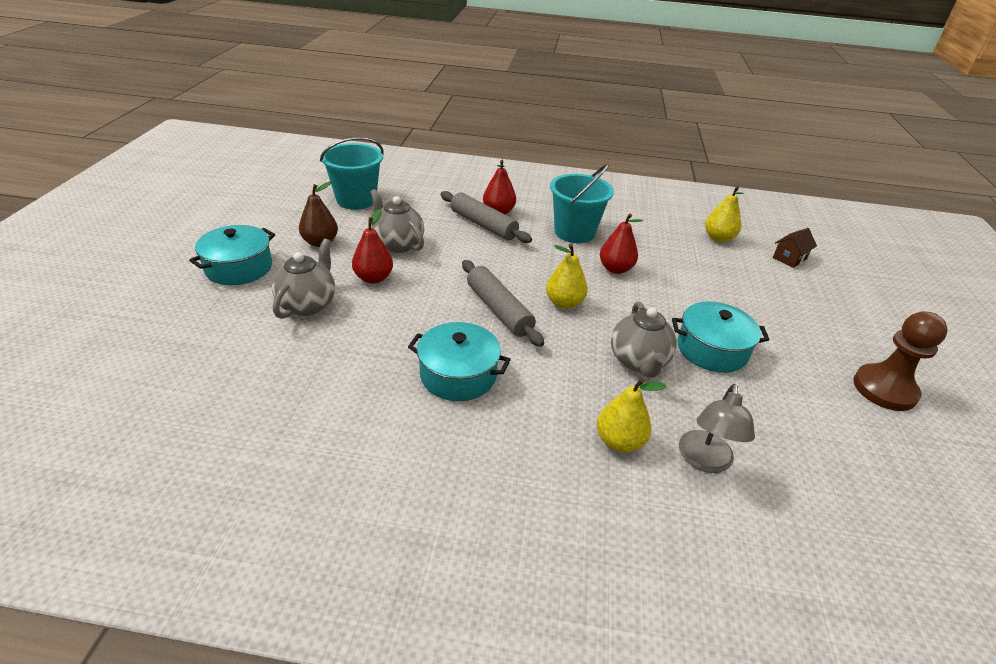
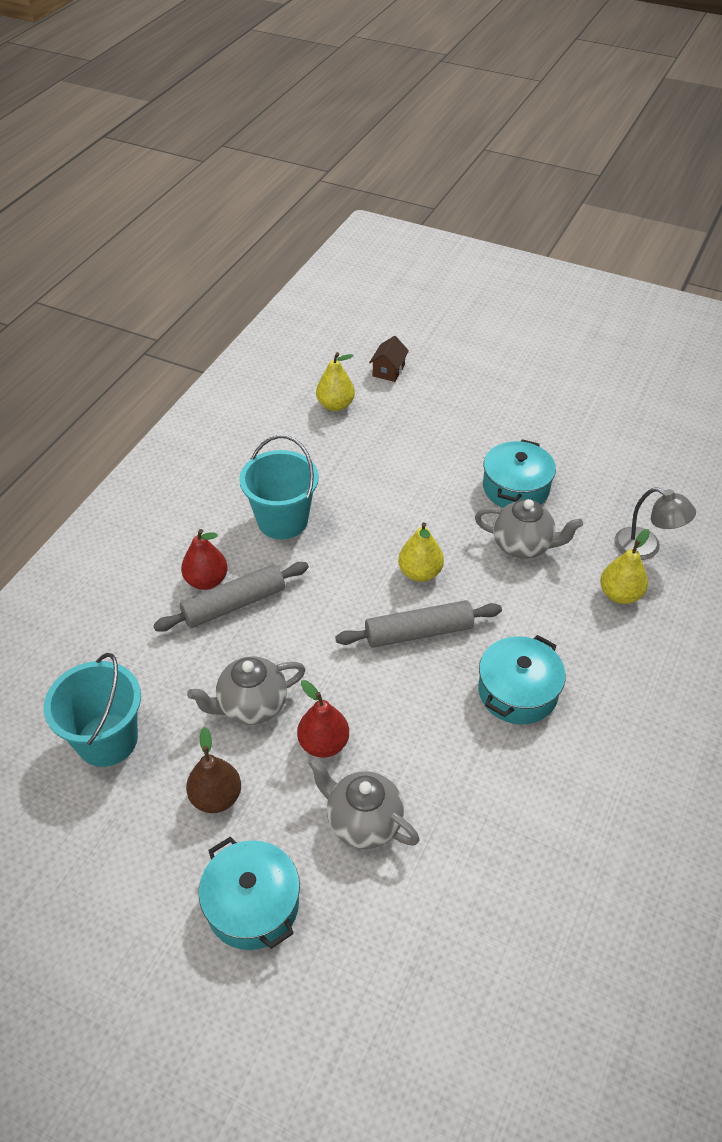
camera: 70 degrees left, 10 degrees up
(615, 269) = (369, 510): red pear -> none
(789, 258) = (388, 370): brown house -> brown house turned 45 degrees clockwise
(884, 389) = (583, 405): brown pawn -> none

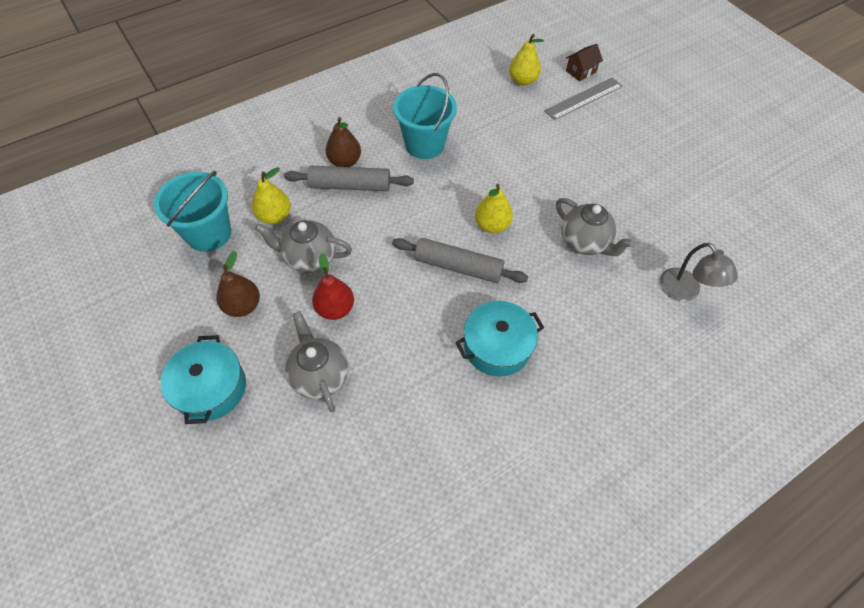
camera: 30 degrees right, 10 degrees up
(206, 581) = (345, 162): red pear -> brown pear
(413, 398) = (583, 98): none -> grey ruler
(516, 488) = (612, 197): turquoise pot -> none
(620, 594) = (634, 316): yellow pear -> yellow pear (275, 216)

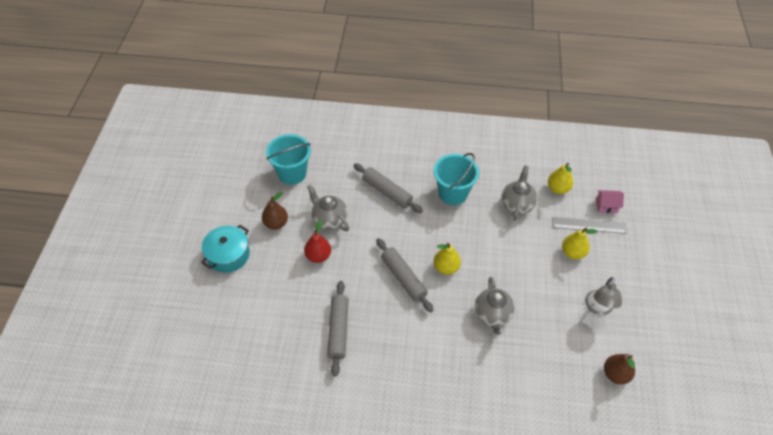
camera: 40 degrees right, 5 degrees down
(275, 216) = (332, 185): yellow pear -> yellow pear (572, 253)
(320, 376) = (281, 285): grey teapot -> grey teapot (517, 205)
(345, 162) = (397, 176): brown pear -> brown pear (615, 374)
(441, 377) = (338, 330): none -> grey rolling pin
(497, 346) = (382, 336): turquoise pot -> none
(581, 71) = (606, 206): brown house -> pink house
(684, 292) = (525, 387): grey lamp -> grey lamp (598, 308)

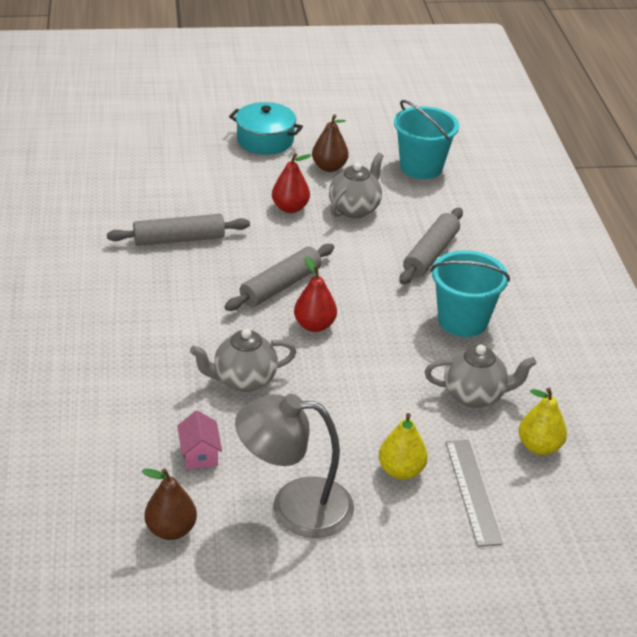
camera: 75 degrees right, 15 degrees down
(446, 267) = (314, 325): yellow pear -> red pear
(598, 308) = (295, 506): grey lamp -> grey lamp, size x1.57
(606, 206) = (532, 517): pink house -> pink house (199, 454)

